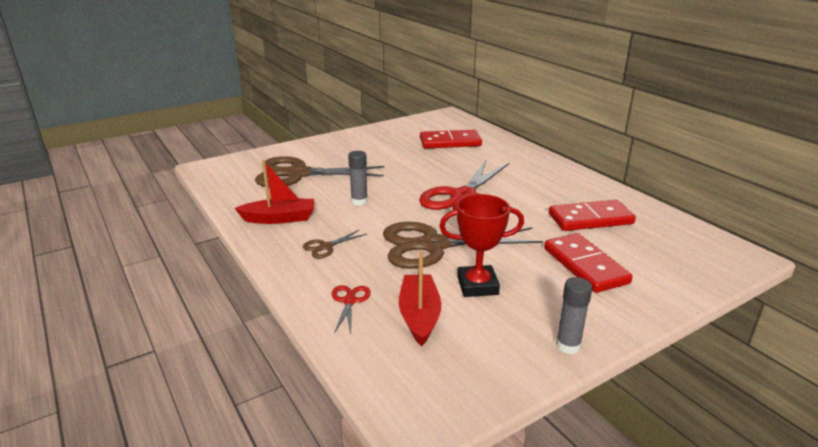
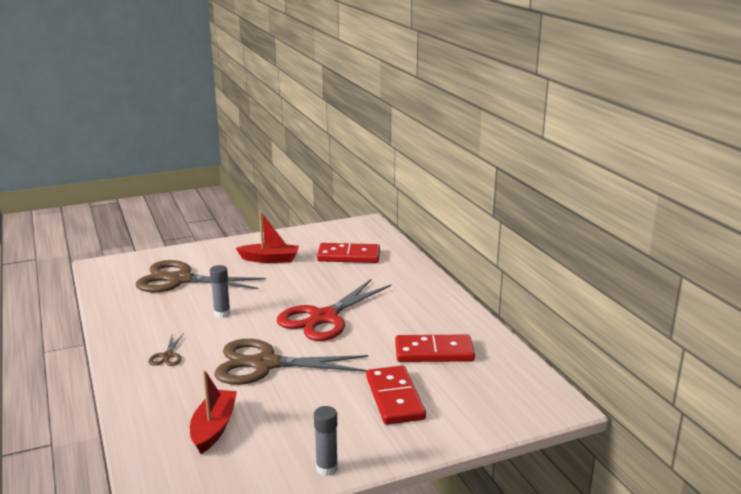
camera: 10 degrees right, 5 degrees down
(279, 218) = (140, 324): red boat -> red boat (270, 259)
(325, 247) = (167, 356): brown scissors -> brown scissors turned 60 degrees counterclockwise
(349, 301) = (161, 408): red scissors -> none
(477, 285) = (282, 406): red trophy -> none

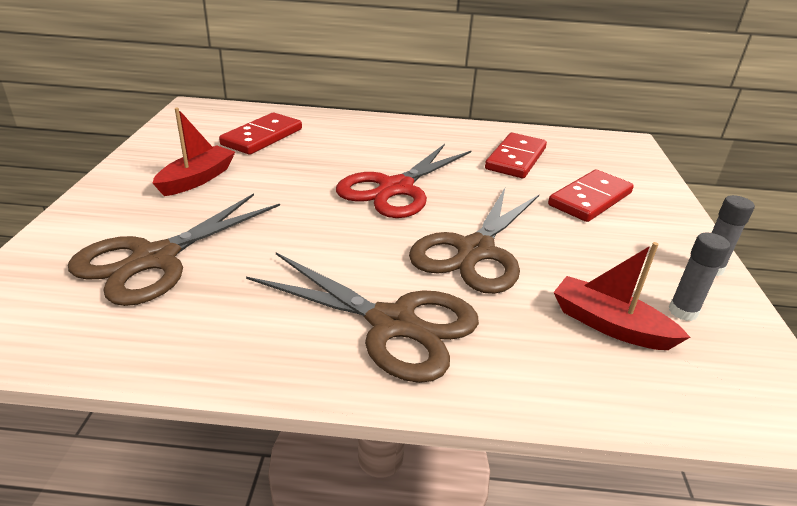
camera: 65 degrees left, 10 degrees up
(167, 356) = (393, 324): brown scissors -> brown scissors, size x2.40
(222, 313) = (311, 249): grey glue stick -> grey glue stick (683, 312)
(324, 318) = (396, 189): red scissors -> red scissors turned 60 degrees clockwise
(394, 398) = (590, 199): red domino -> red domino turned 60 degrees counterclockwise

